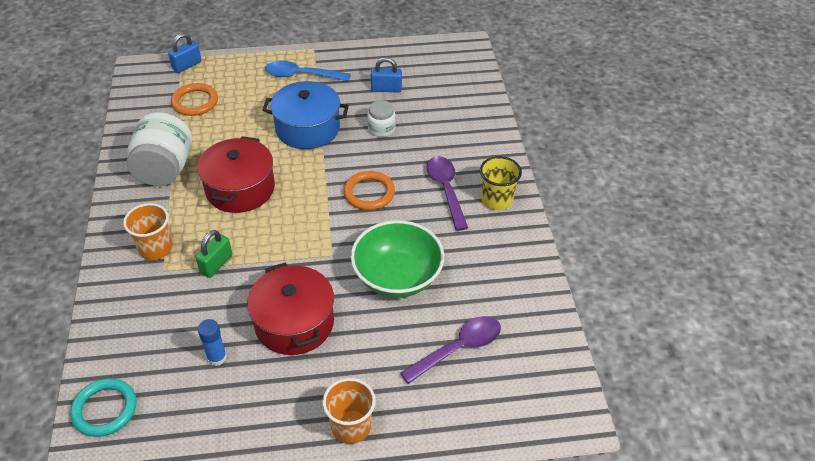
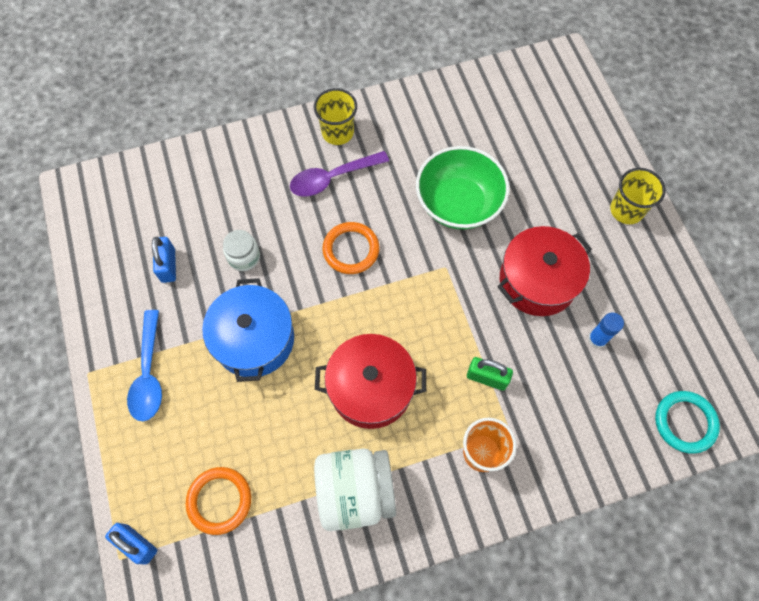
camera: 100 degrees left, 20 degrees up
(351, 427) = (626, 210): orange cup -> yellow cup
(458, 348) = (524, 143): purple spoon -> none

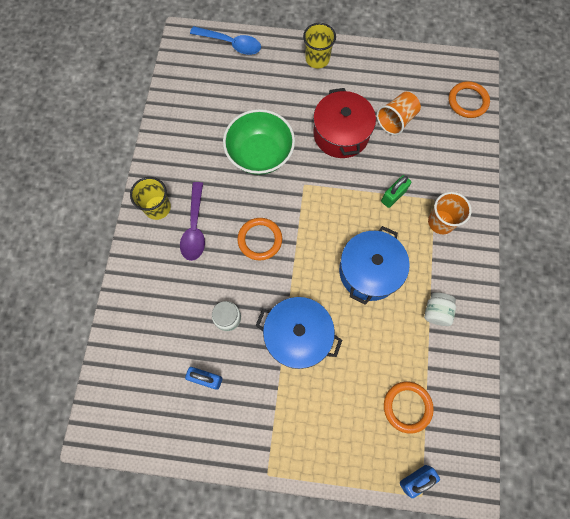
camera: 65 degrees left, 5 degrees up
(149, 374) = (290, 425): blue spoon -> blue spoon (231, 44)
(355, 492) = (436, 312): white jar -> white jar, size x0.53
(371, 388) = (369, 271): red pot -> blue pot
(597, 339) = (396, 120): blue glue stick -> orange cup
(685, 422) = (467, 101): turquoise ring -> orange ring

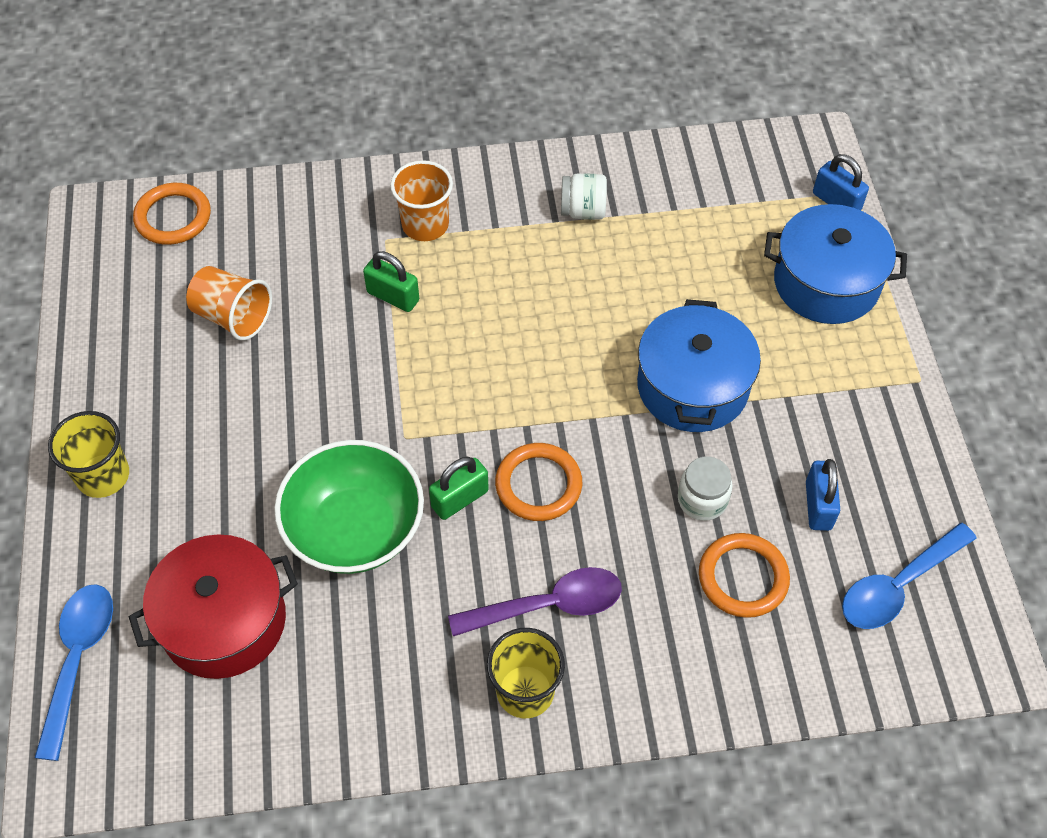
camera: 105 degrees left, 15 degrees down
(148, 403) = (898, 585): none -> blue spoon
(262, 202) = (460, 499): none -> green padlock
(341, 134) = (280, 399): red pot -> red pot (224, 621)
(369, 271) = (544, 307): blue pot -> blue pot (826, 283)
(407, 407) = (742, 226): orange ring -> orange ring (743, 577)

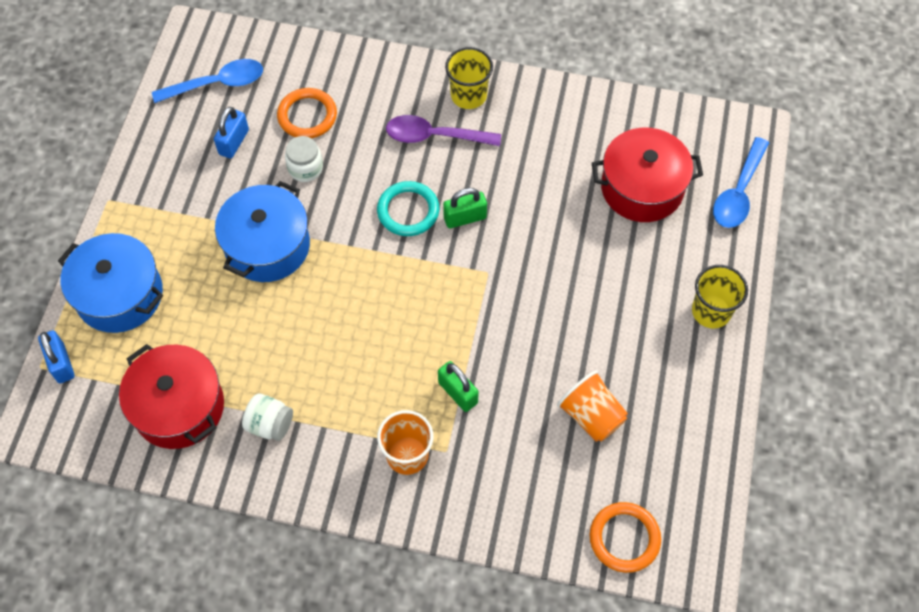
camera: 160 degrees left, 5 degrees up
(355, 529) = (542, 219): green bowl -> none
(538, 484) = (408, 211): orange ring -> turquoise ring
(687, 199) = (179, 407): none -> red pot

